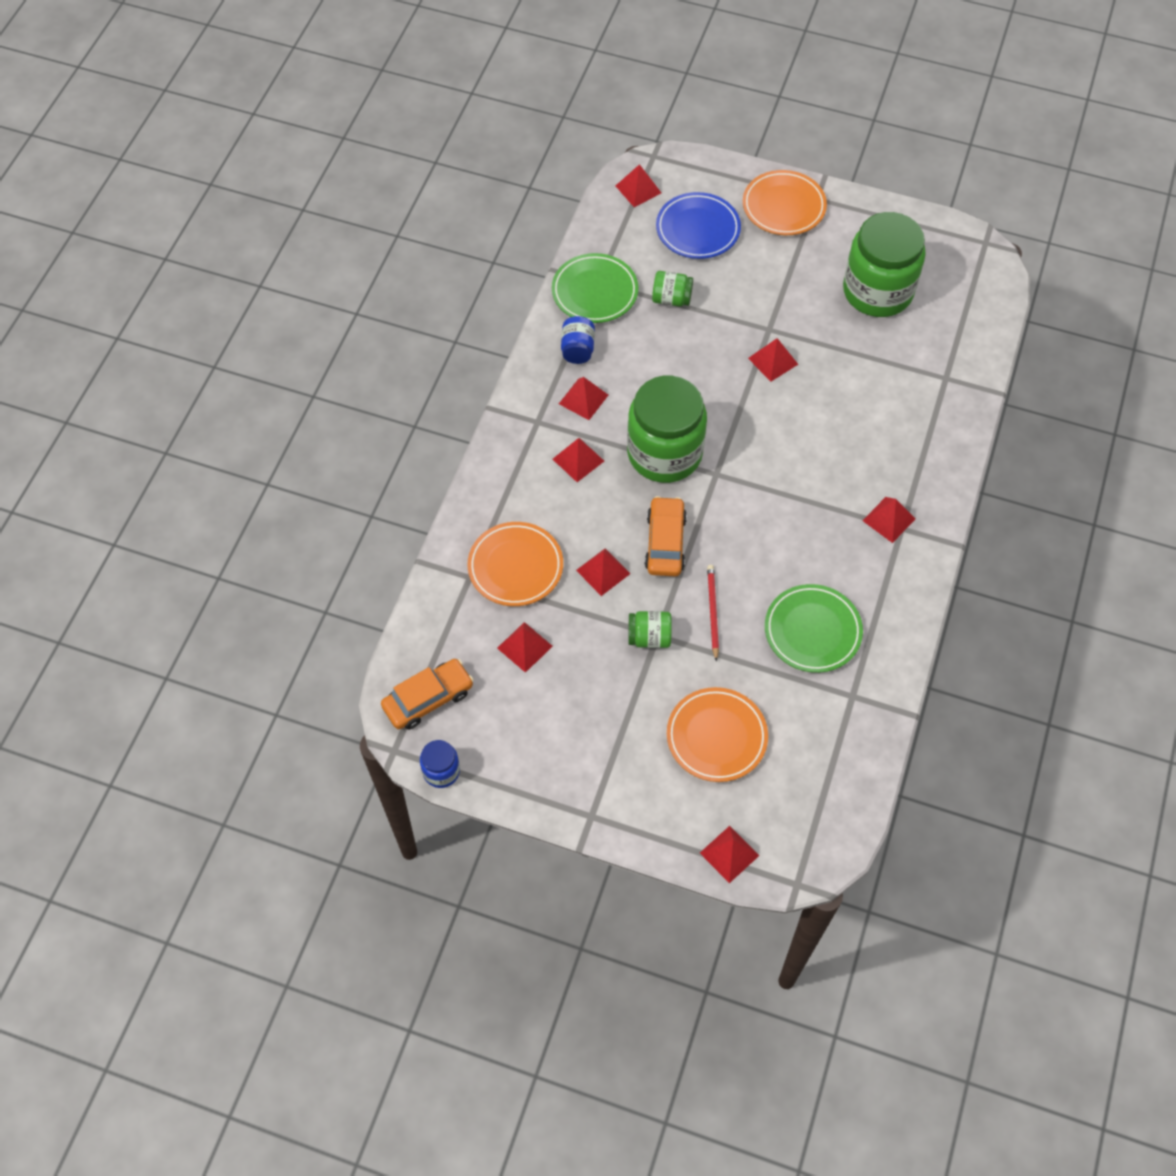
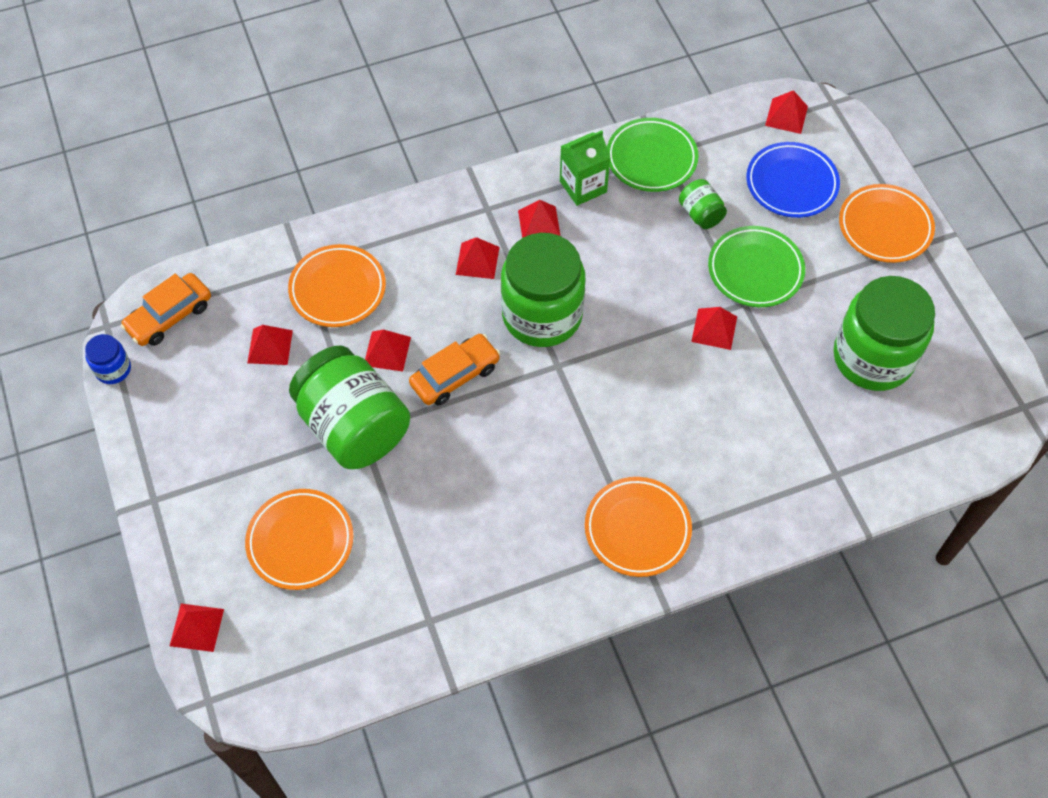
camera: 50 degrees right, 0 degrees up
(428, 699) = (169, 316): orange car -> orange car turned 120 degrees clockwise
(577, 349) = (583, 186): blue jar -> green carton
(649, 637) = (354, 426): green jar -> green jar, size x2.25
(712, 612) = (419, 456): red pencil -> none
(812, 631) = (467, 545): green plate -> green plate (755, 270)
(888, 519) = (637, 529): red pyramid -> orange plate

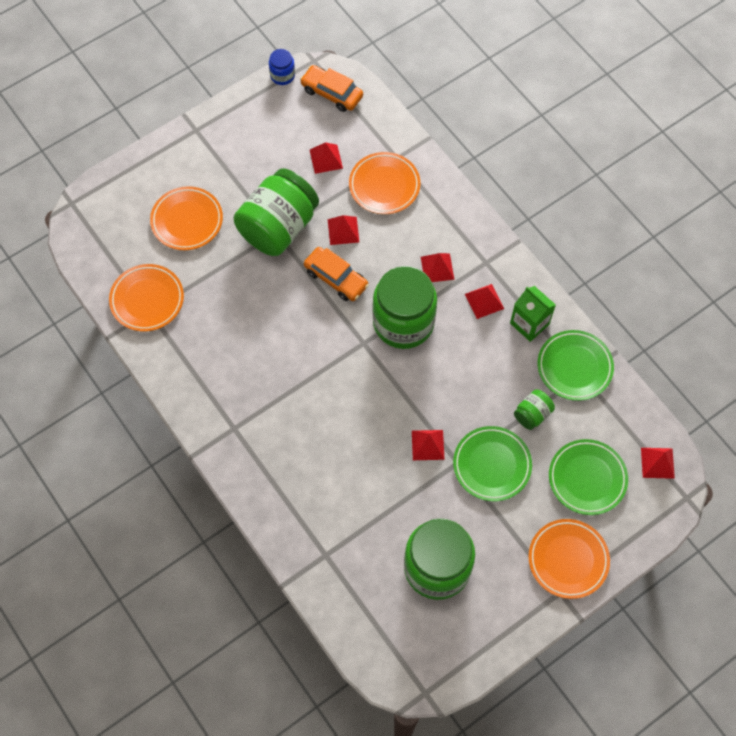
camera: 75 degrees right, 5 degrees up
(197, 627) = (116, 182): red pyramid -> none
(637, 529) = (246, 425): orange plate -> orange plate (147, 300)
(791, 183) = (587, 478): blue plate -> green plate

